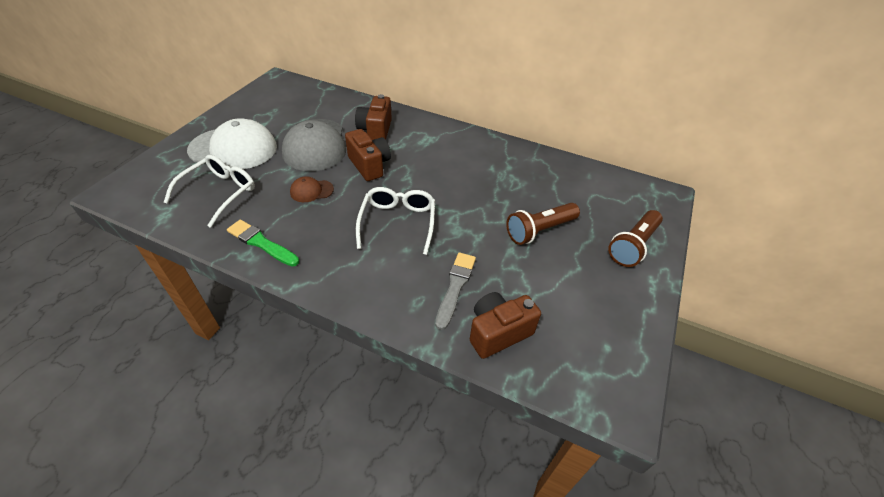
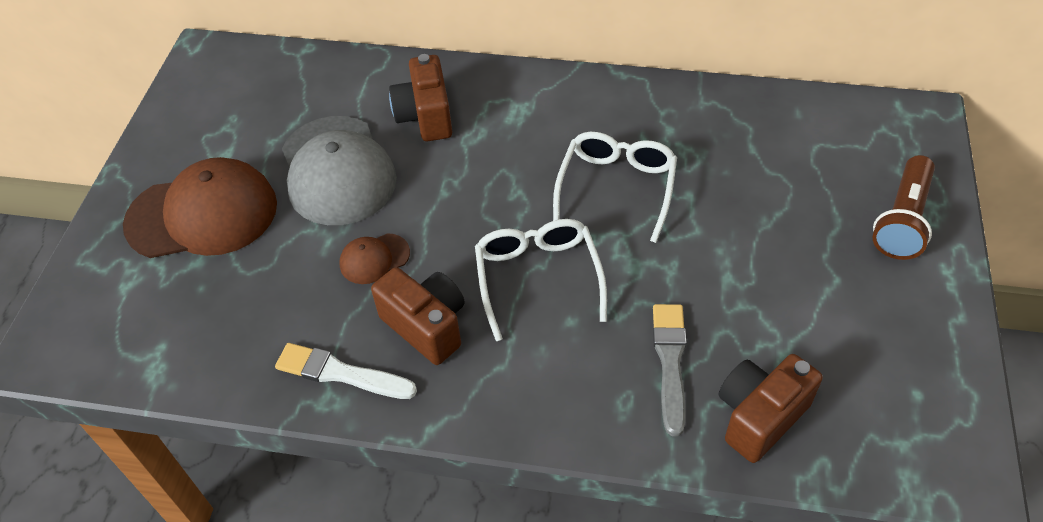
camera: 10 degrees left, 5 degrees up
(219, 193) = (224, 303): white glasses -> white glasses (616, 187)
(233, 149) = (202, 214): white cap -> brown cap
(261, 243) = (341, 373): green brush -> white brush
(369, 165) = (446, 186): brown camera -> brown camera (426, 326)
(539, 230) = (758, 232): brown flashlight -> none

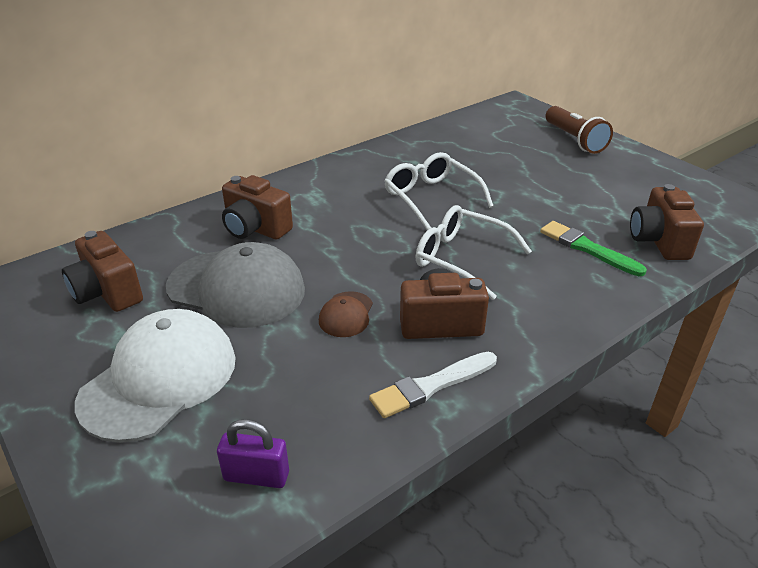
camera: 50 degrees left, 15 degrees down
(162, 339) = (256, 476): none -> purple padlock
(202, 214) = (159, 379): brown cap -> white cap
(259, 109) = (107, 293): none -> brown camera
(670, 362) = (587, 248): grey brush -> green brush

